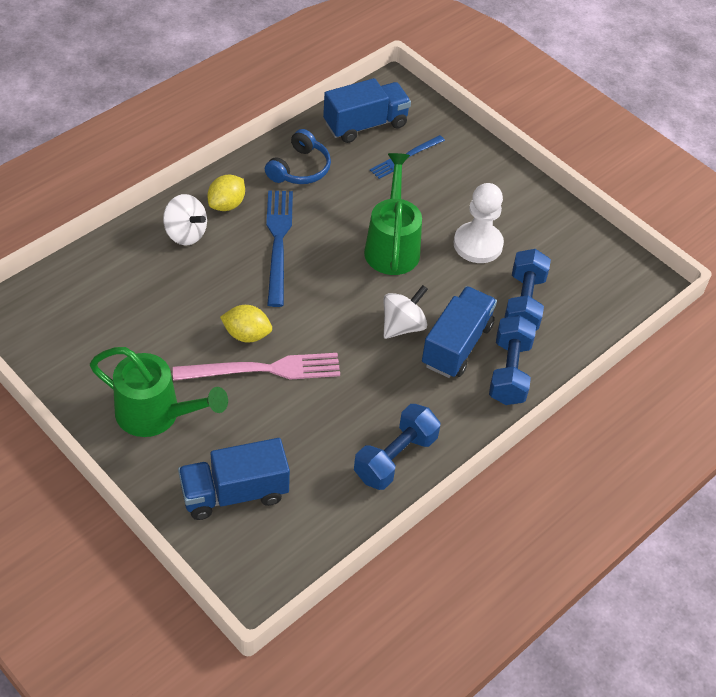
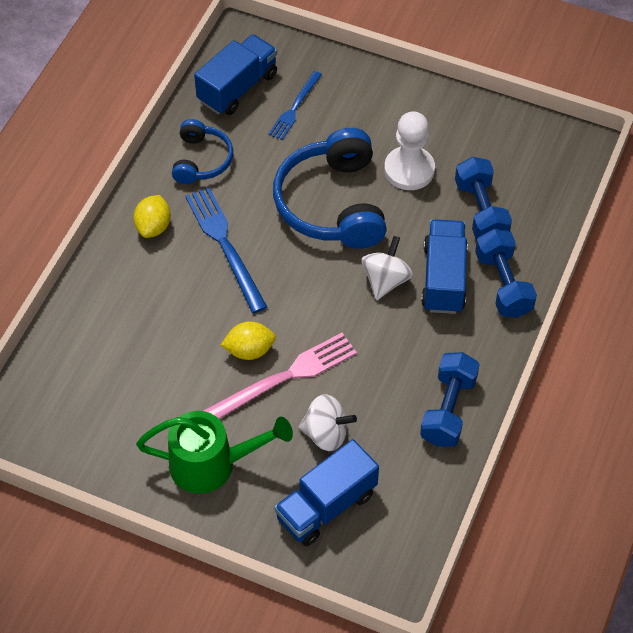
camera: 20 degrees left, 5 degrees up
(185, 234) = (132, 273): white spinning top -> white spinning top (326, 433)
(392, 245) = (332, 204): green watering can -> blue headphones

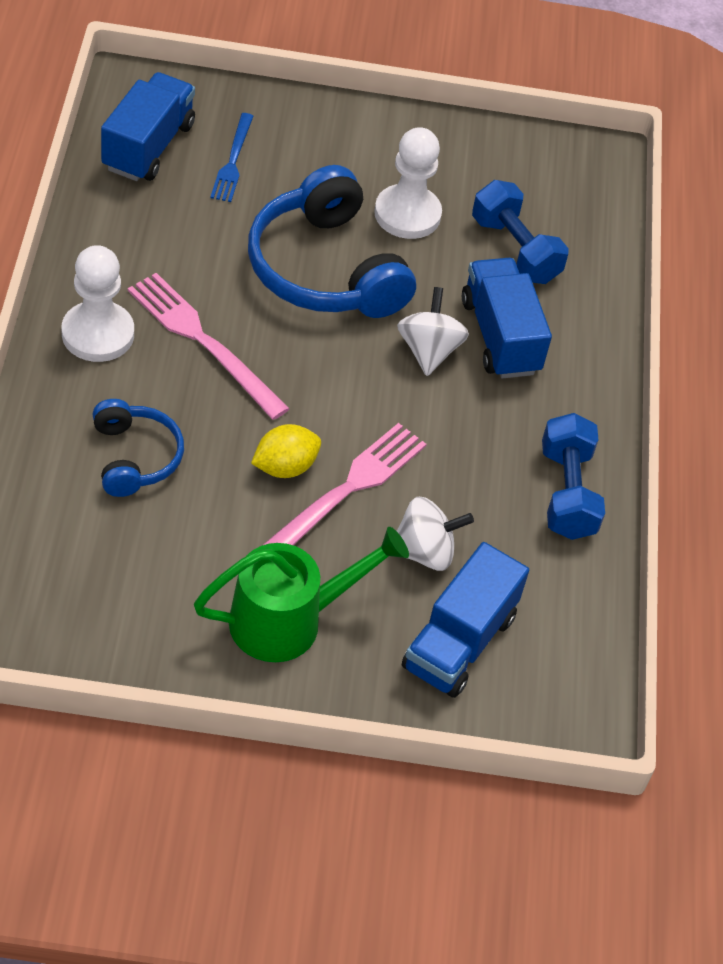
camera: 25 degrees left, 5 degrees down
(153, 227) = (98, 334): yellow lemon -> white pawn
(201, 160) = (133, 241): blue headphones -> blue headphones (135, 457)
(225, 245) = (203, 342): blue fork -> pink fork
(503, 284) = (575, 331): blue dumbbell -> none

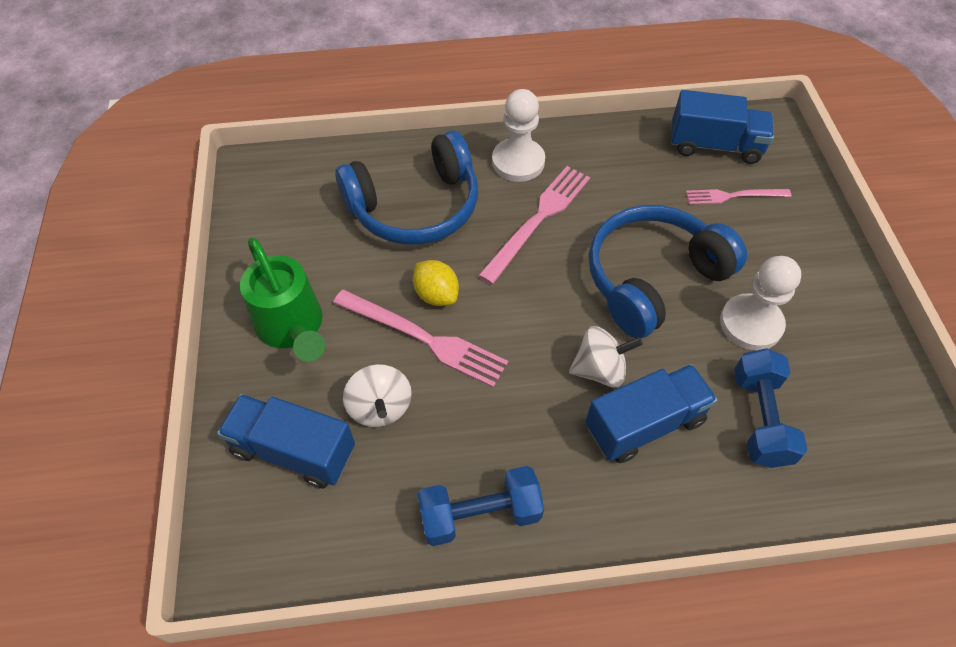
camera: 85 degrees right, 5 degrees up
(135, 457) = (415, 207): blue headphones -> blue headphones, size x1.81
(233, 161) = (733, 196): blue fork -> pink fork
(515, 250) = (760, 418): blue dumbbell -> blue dumbbell turned 45 degrees counterclockwise

